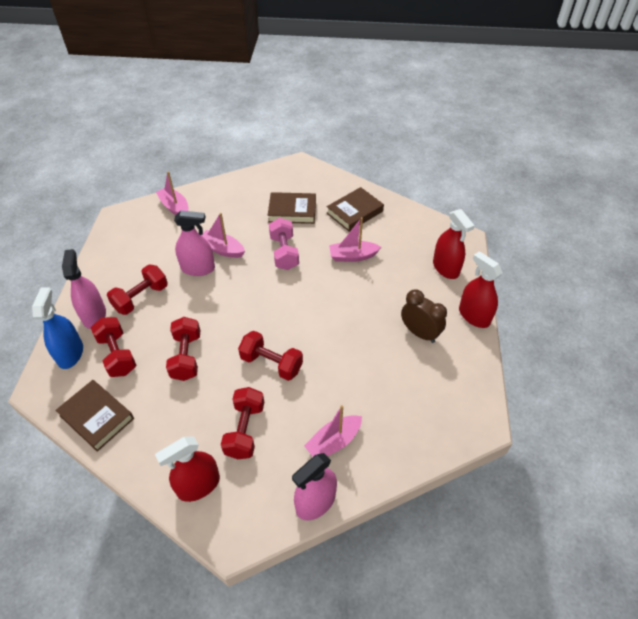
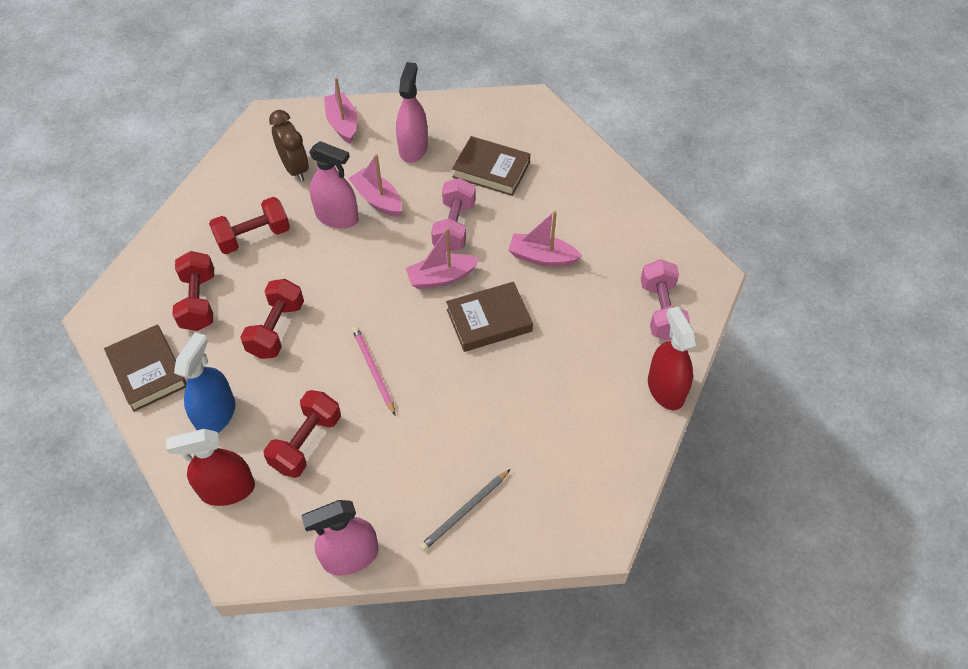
camera: 20 degrees right, 5 degrees up
(70, 353) = (147, 284): blue spray bottle -> blue spray bottle (216, 415)
(94, 315) = (191, 243): pink spray bottle -> pink spray bottle (413, 148)
(271, 363) = (373, 370): red dumbbell -> pink pencil
(333, 442) = (404, 493): pink boat -> pink boat (441, 277)
(354, 212) = (574, 194): brown book -> brown book (489, 320)
(382, 440) = (464, 511): none -> grey pencil
(419, 333) = (579, 390): brown clock -> brown clock (295, 169)
(446, 268) = (661, 310): red spray bottle -> pink dumbbell

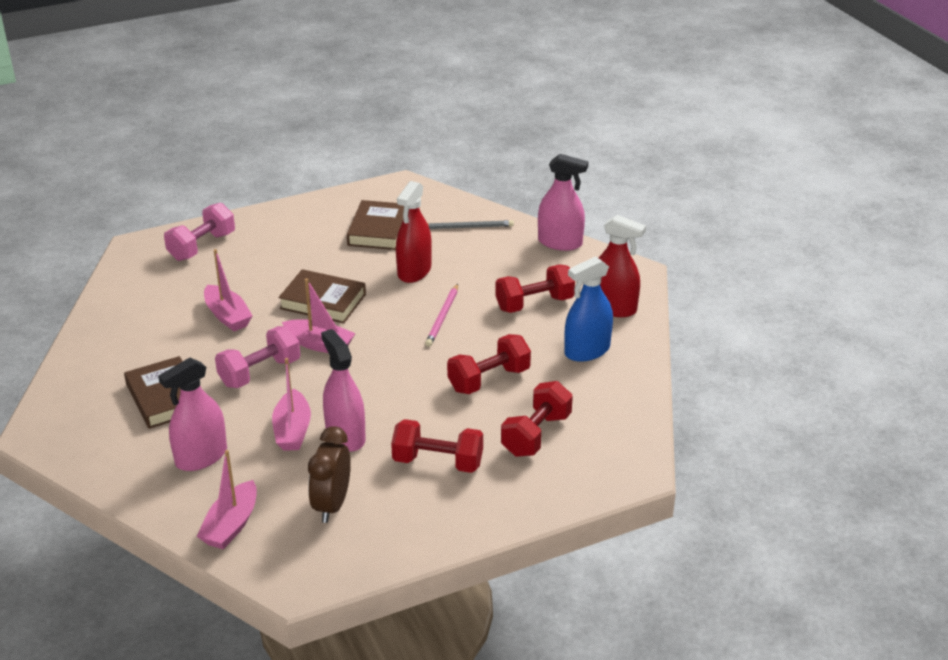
camera: 140 degrees left, 20 degrees down
(148, 371) = (620, 406): brown book -> brown book (378, 230)
(665, 389) = (267, 214): red spray bottle -> red spray bottle (414, 271)

